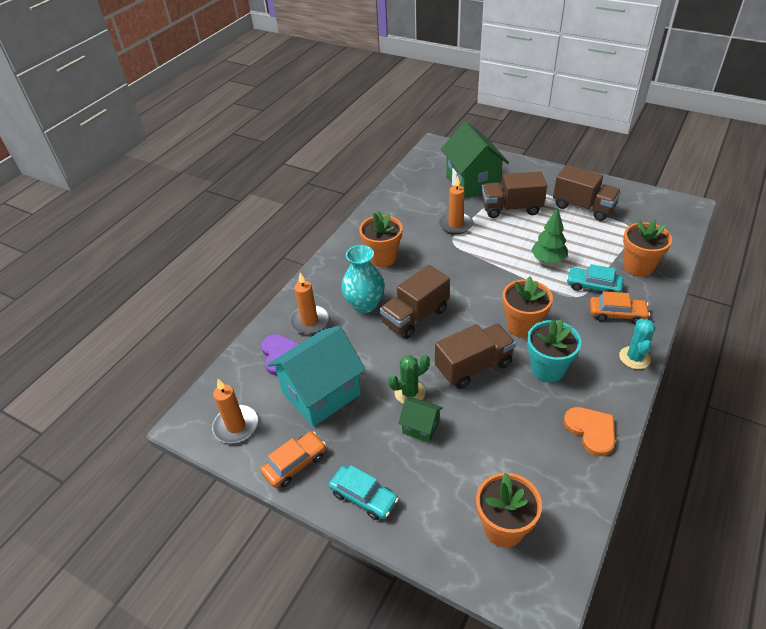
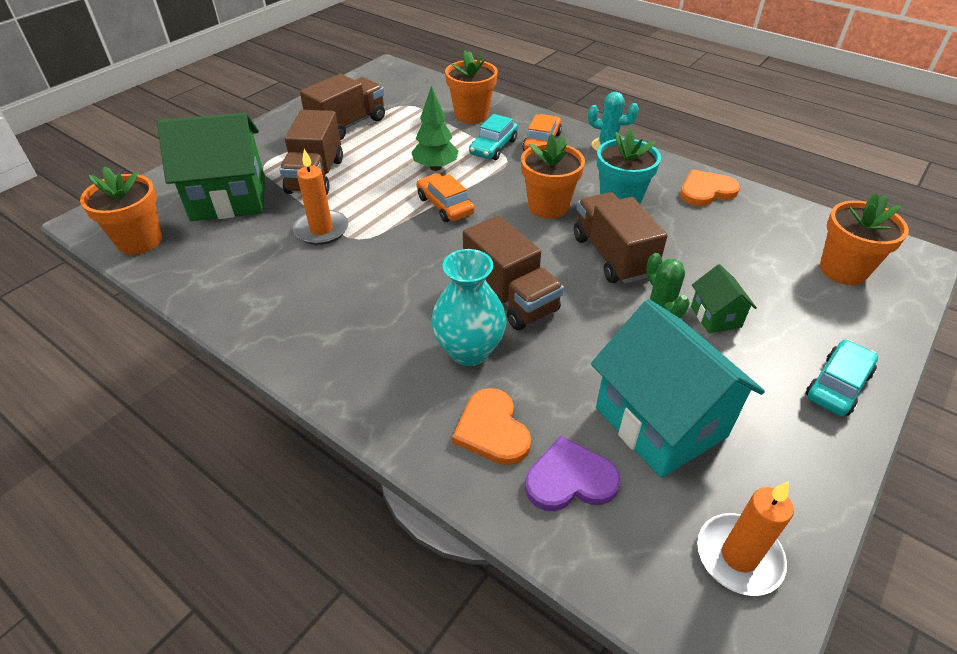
camera: 85 degrees left, 0 degrees up
(295, 464) = (801, 464): orange car -> orange car (445, 205)
(309, 321) = (492, 430): orange candle -> orange heart
(382, 257) = (361, 318): orange flower pot -> orange flower pot (139, 241)
(420, 427) = (715, 317): green house -> green house turned 45 degrees counterclockwise

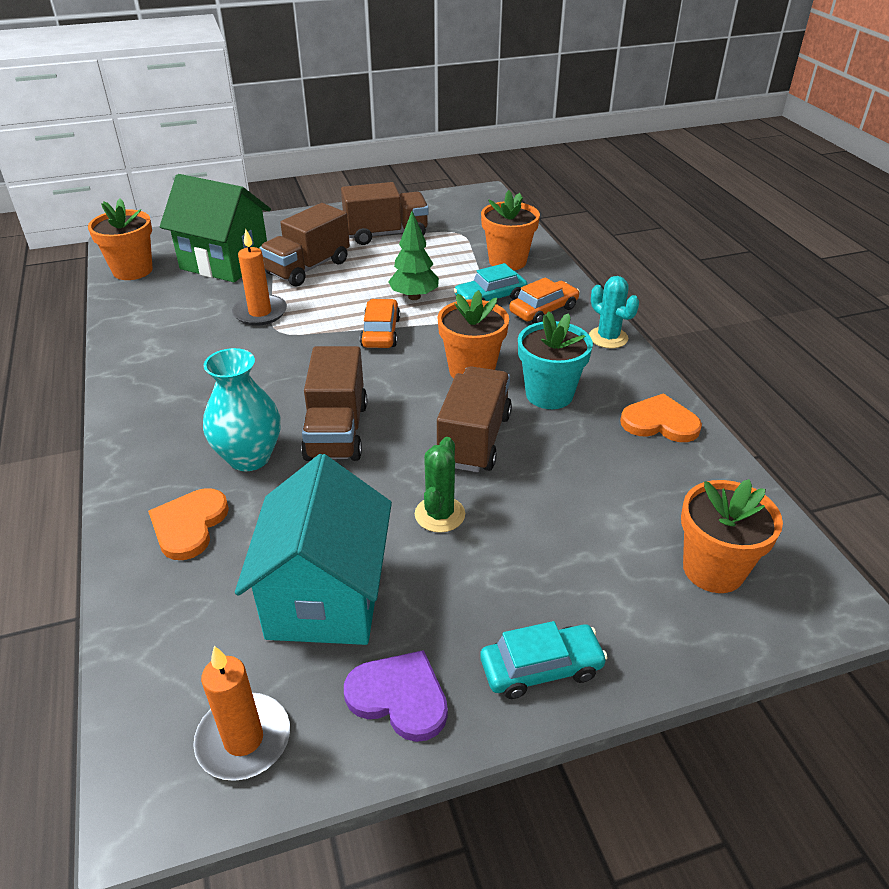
camera: 35 degrees right, 5 degrees down
(570, 479) = (196, 595): purple heart -> purple heart (399, 697)
(715, 317) = (501, 541): green house -> none

